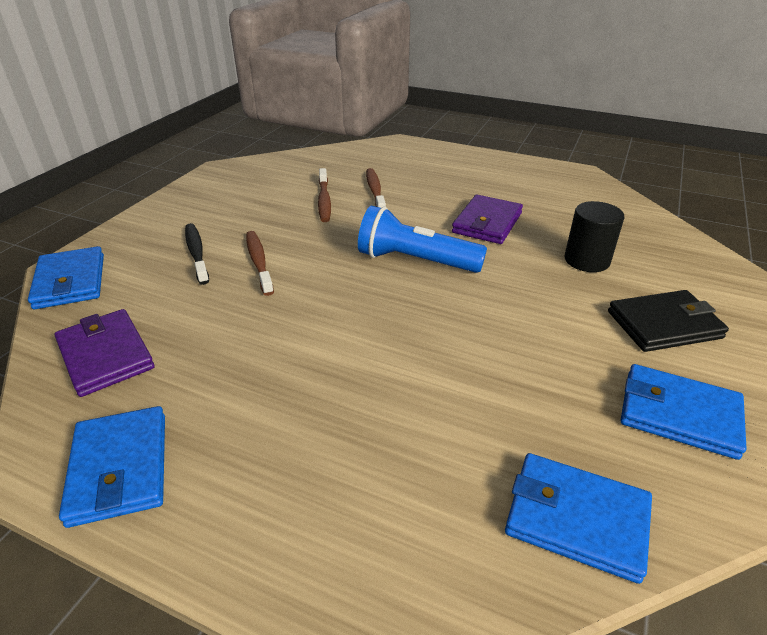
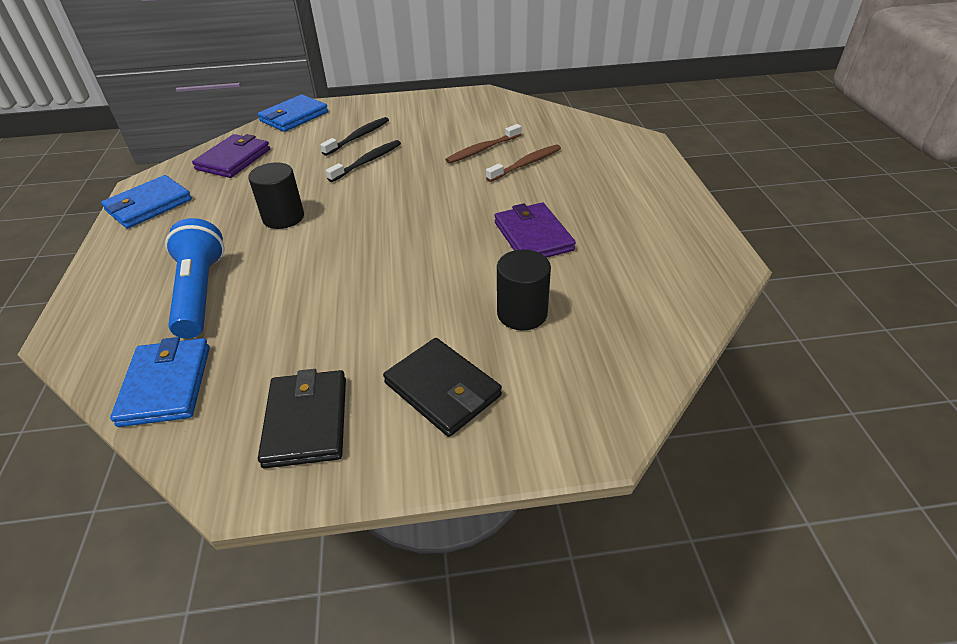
camera: 60 degrees right, 5 degrees up
(259, 262) = (367, 161): brown toothbrush -> black toothbrush
(306, 346) = (283, 217): none -> black cylinder
(415, 261) = (429, 222): blue flashlight -> blue flashlight (200, 292)
(487, 223) = (533, 236): purple wallet -> purple wallet turned 75 degrees clockwise
(679, 414) = (307, 421): blue wallet -> black wallet

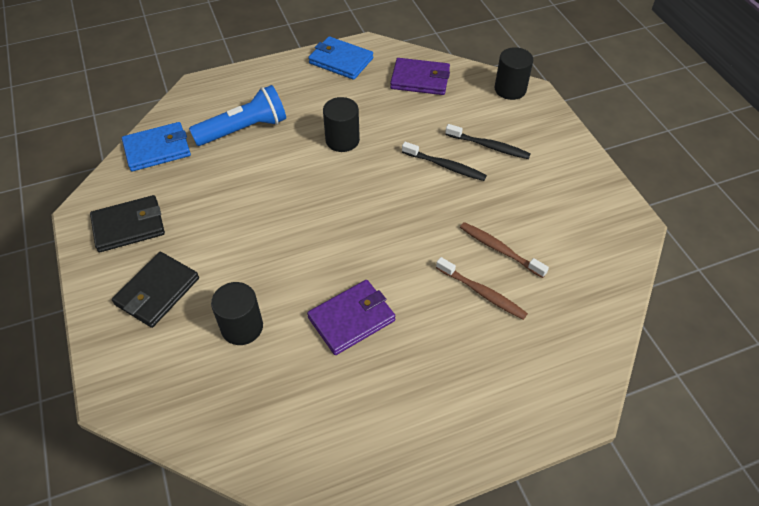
camera: 75 degrees right, 10 degrees up
(294, 117) = (510, 89): blue wallet -> black cylinder

